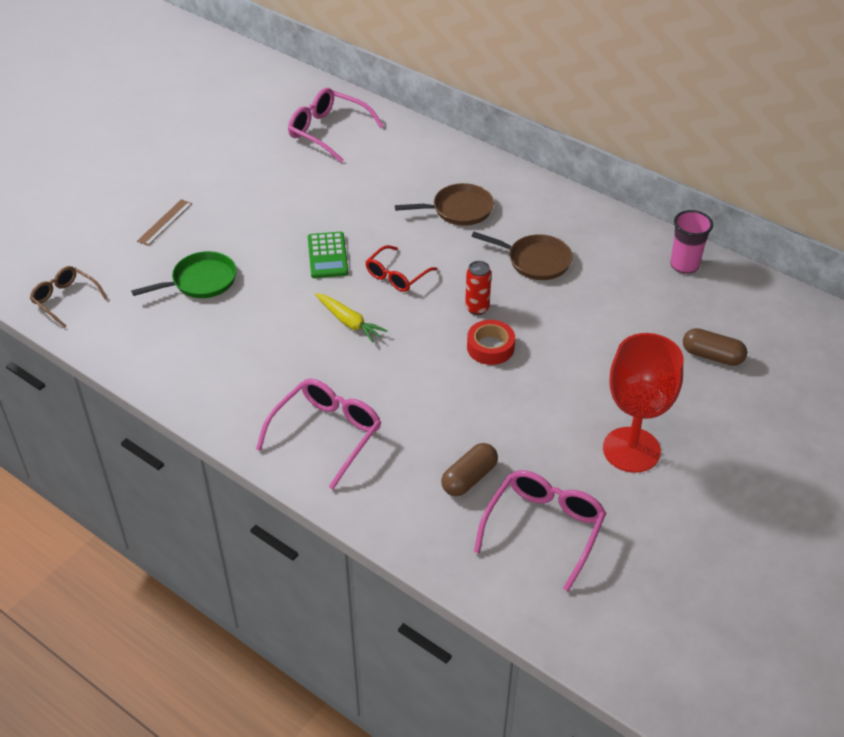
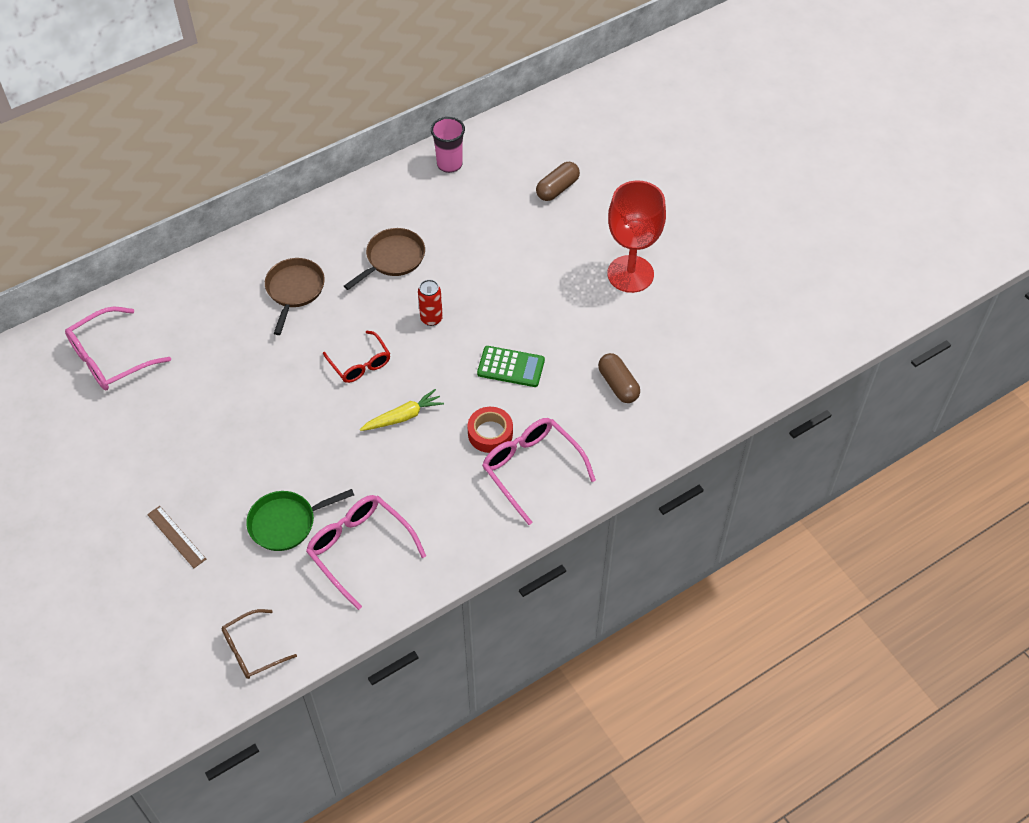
camera: 70 degrees left, 10 degrees up
(200, 281) = (286, 523): green pan -> green pan turned 105 degrees counterclockwise
(327, 256) = (304, 409): green calculator -> green calculator (511, 367)
(490, 347) = (482, 325): red tape -> red tape (490, 433)
(543, 529) = (685, 355): pink glasses -> pink glasses (360, 550)

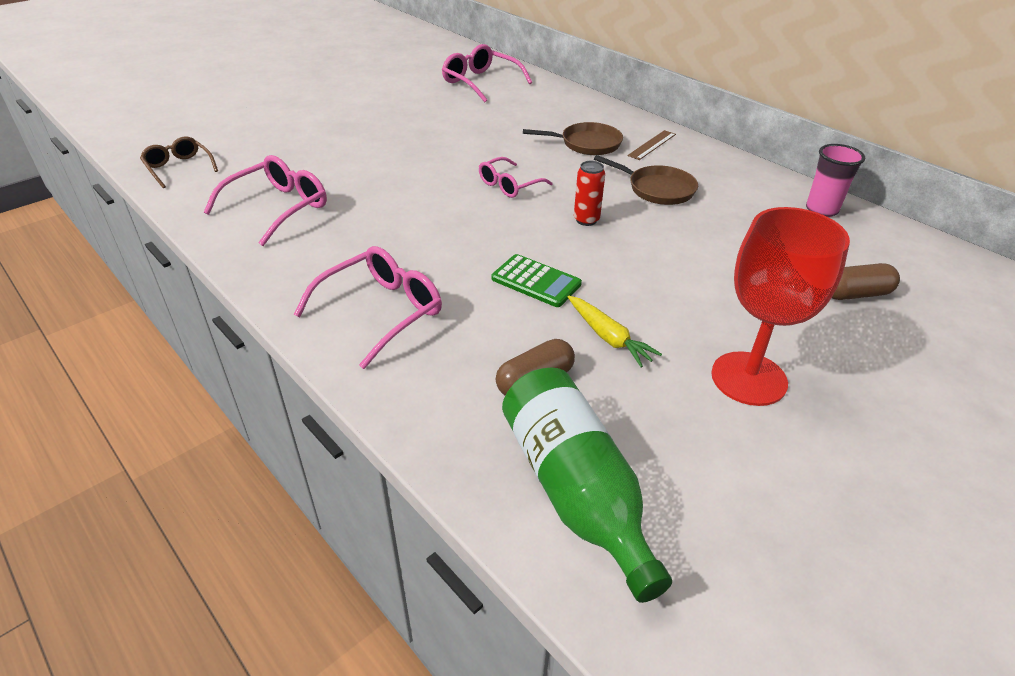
camera: 80 degrees right, 15 degrees down
(176, 536) = (304, 125): brown ruler -> brown ruler (652, 145)
(286, 523) = (314, 168): green pan -> none
(360, 363) = (510, 185): red glasses -> pink glasses
(403, 416) = (446, 216): yellow carrot -> yellow carrot (608, 337)
(490, 433) = (432, 275): red tape -> none
(511, 367) = (536, 281): green calculator -> green calculator turned 60 degrees counterclockwise
(557, 189) = (855, 294): brown capsule -> brown capsule turned 45 degrees counterclockwise
(707, 380) = (575, 490): none -> green bottle

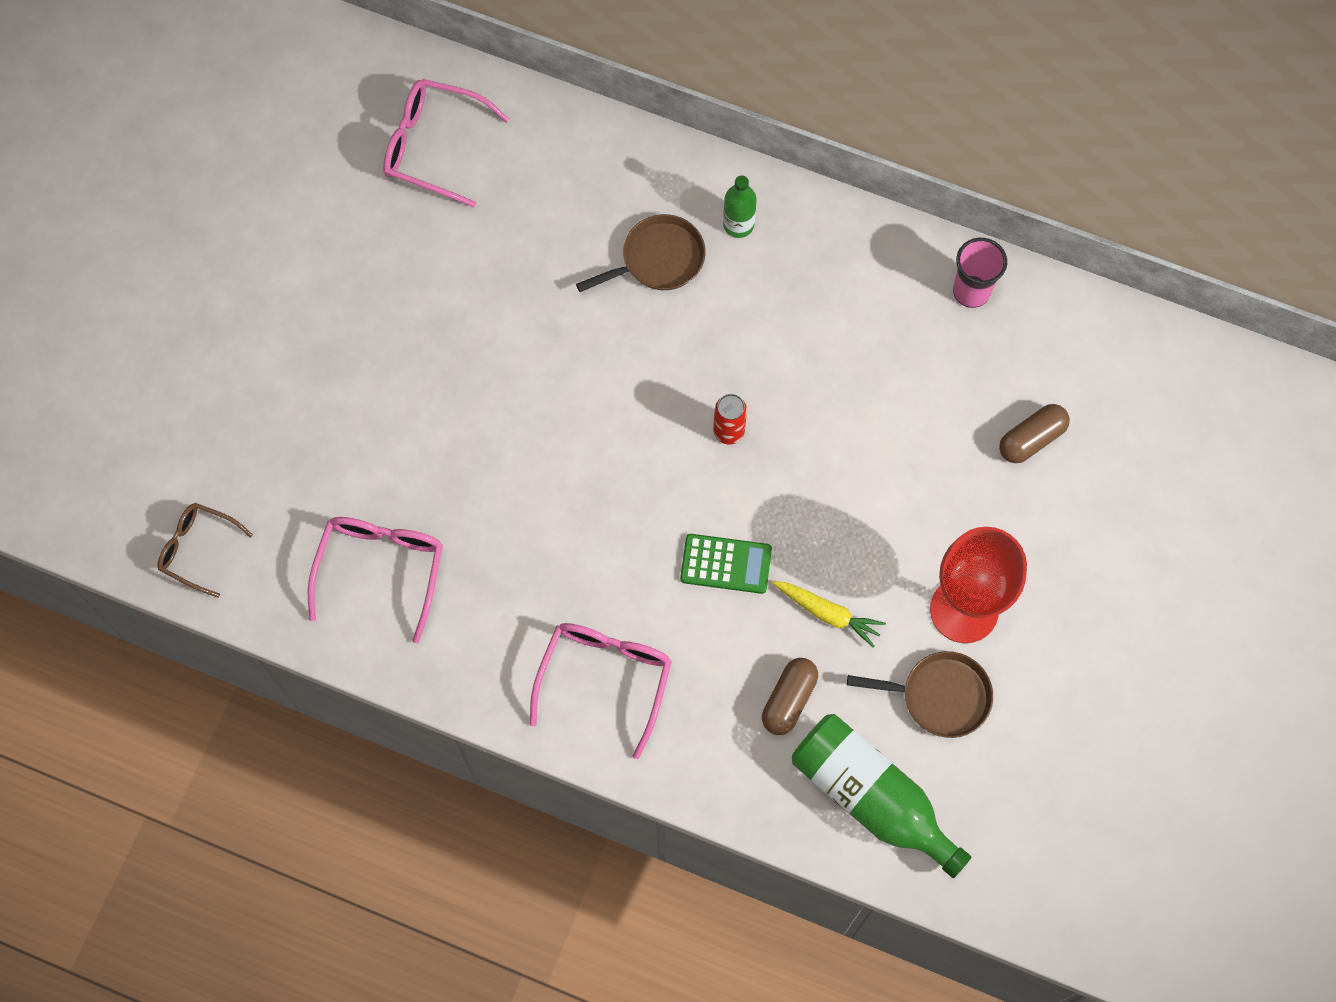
camera: 25 degrees left, 30 degrees up
(510, 185) = (612, 400): pink glasses -> none
(652, 145) = (738, 224): brown ruler -> green bottle
(657, 189) = (781, 330): brown pan -> brown pan (940, 696)

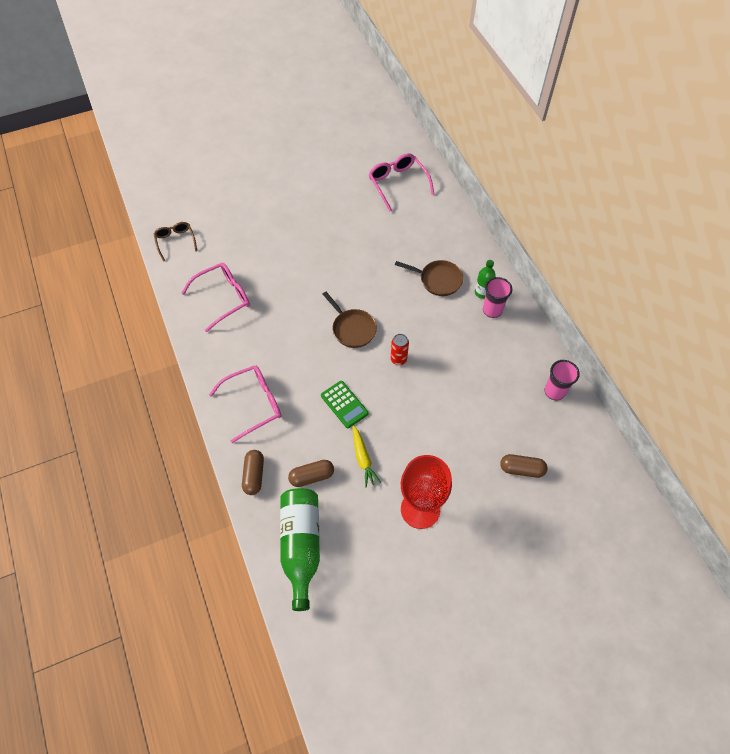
camera: 45 degrees right, 10 degrees down
(714, 771) = (254, 475): none -> brown capsule
(778, 241) = (492, 310): none -> pink cup
(940, 696) = (373, 534): brown pan -> brown pan (352, 329)

